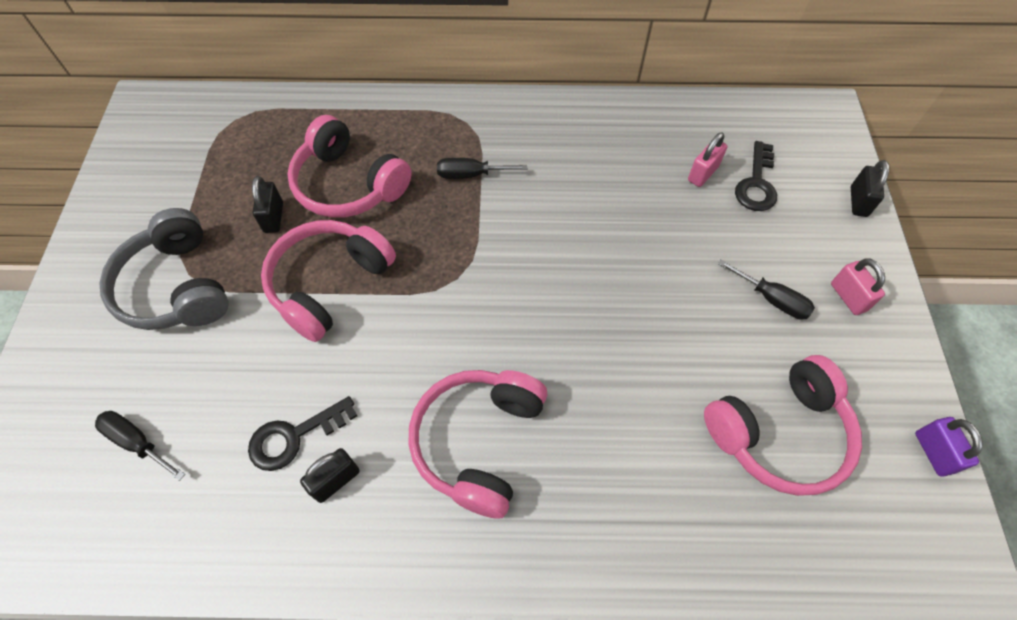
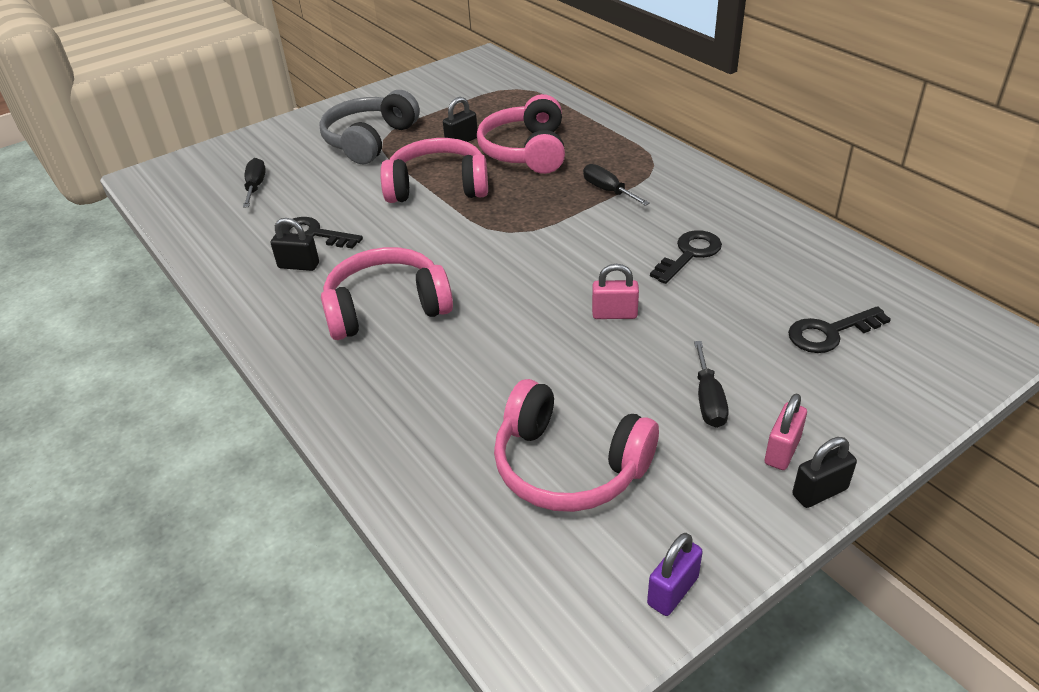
camera: 55 degrees right, 20 degrees down
(604, 189) = (689, 254): none -> black key
(703, 173) = (790, 297): pink padlock -> pink padlock (614, 314)
(858, 202) = (916, 410): black padlock -> black padlock (819, 492)

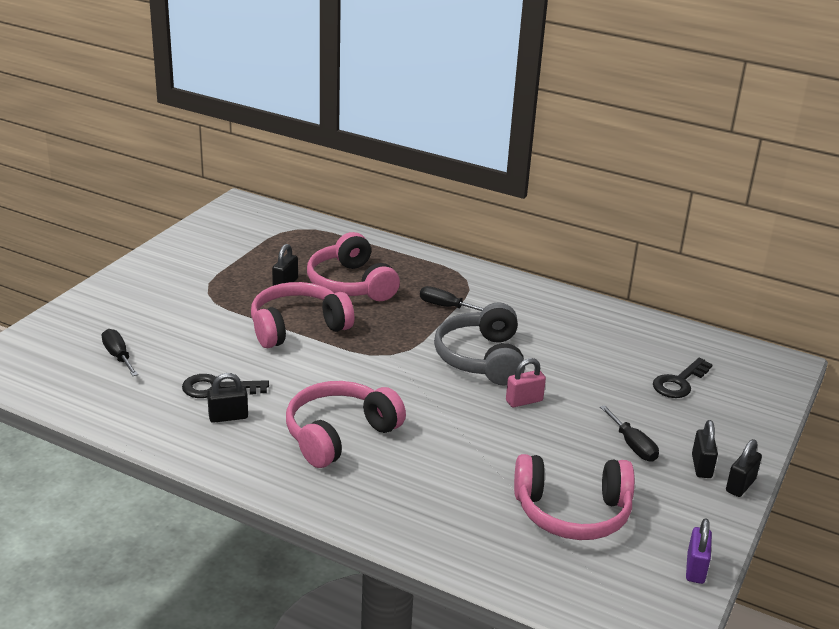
camera: 30 degrees left, 10 degrees down
(369, 140) = (195, 296): grey headphones -> grey headphones (481, 358)
(689, 254) = (545, 345): black key -> none
(782, 451) = (701, 466): pink padlock -> black padlock

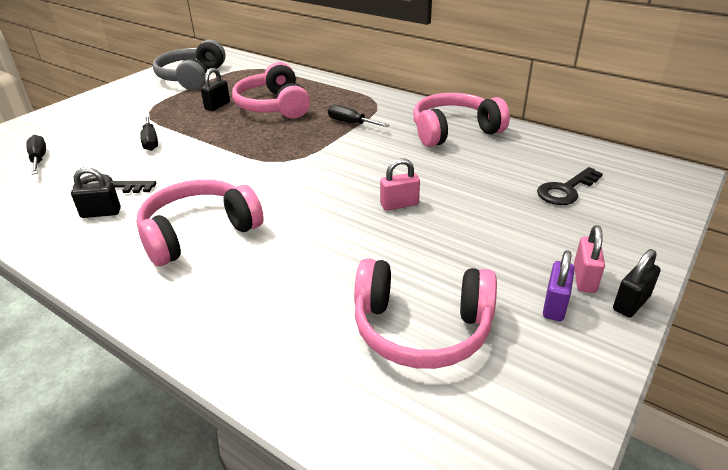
camera: 10 degrees right, 5 degrees up
(297, 327) = (210, 138): pink headphones -> pink headphones (454, 131)
(481, 358) = (368, 165): grey headphones -> grey headphones (192, 77)
(633, 445) = (507, 253): black screwdriver -> black screwdriver (150, 141)
(695, 568) = (567, 415): purple padlock -> purple padlock (554, 305)
(701, 466) = (584, 279): black padlock -> pink padlock

